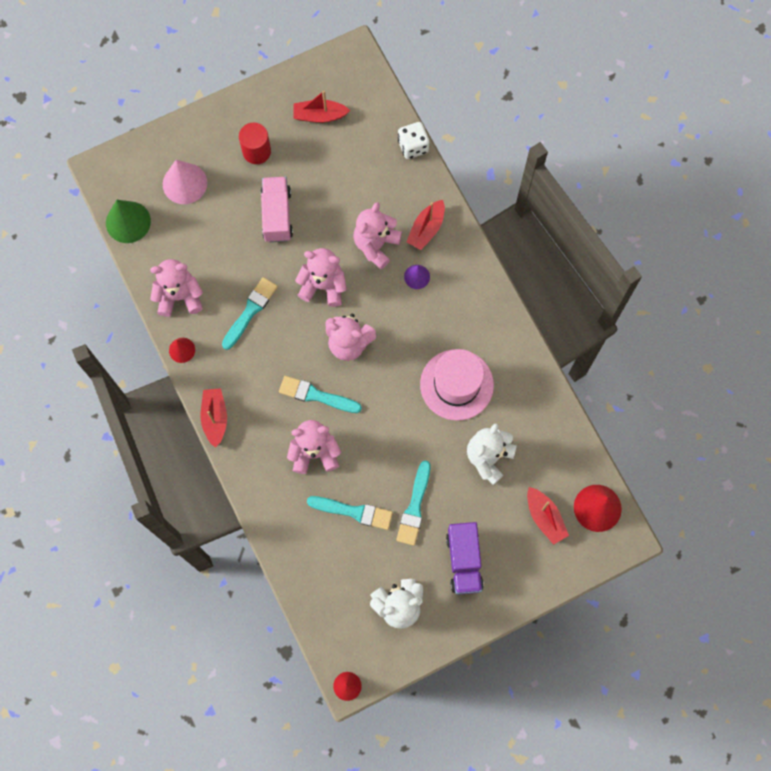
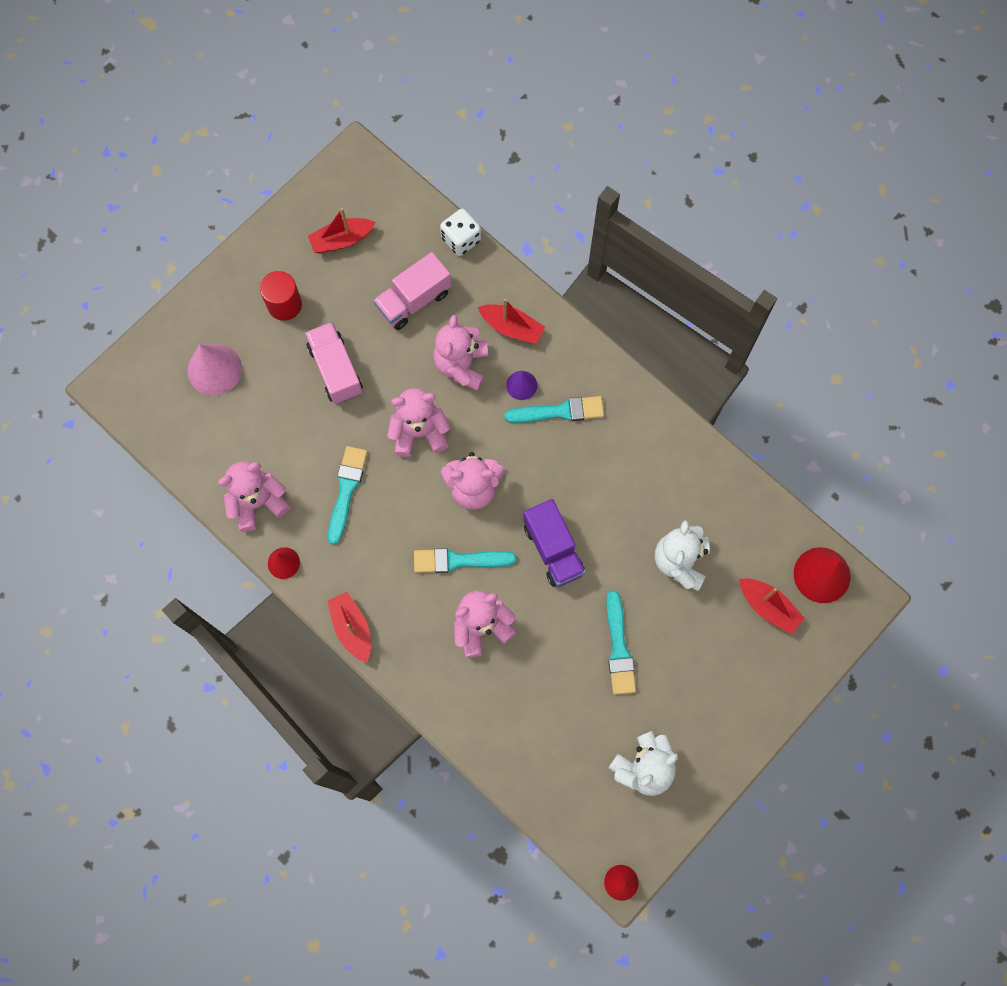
camera: 20 degrees left, 0 degrees up
(128, 222) = (164, 436): green cone -> none
(354, 512) = (552, 678): turquoise brush -> turquoise brush (559, 411)
(357, 182) = (413, 300): none -> pink truck
(426, 229) = (511, 327): red boat -> red boat turned 75 degrees counterclockwise
(456, 385) = (613, 492): pink hat -> none
(464, 561) = (698, 689): purple truck -> purple truck (553, 549)

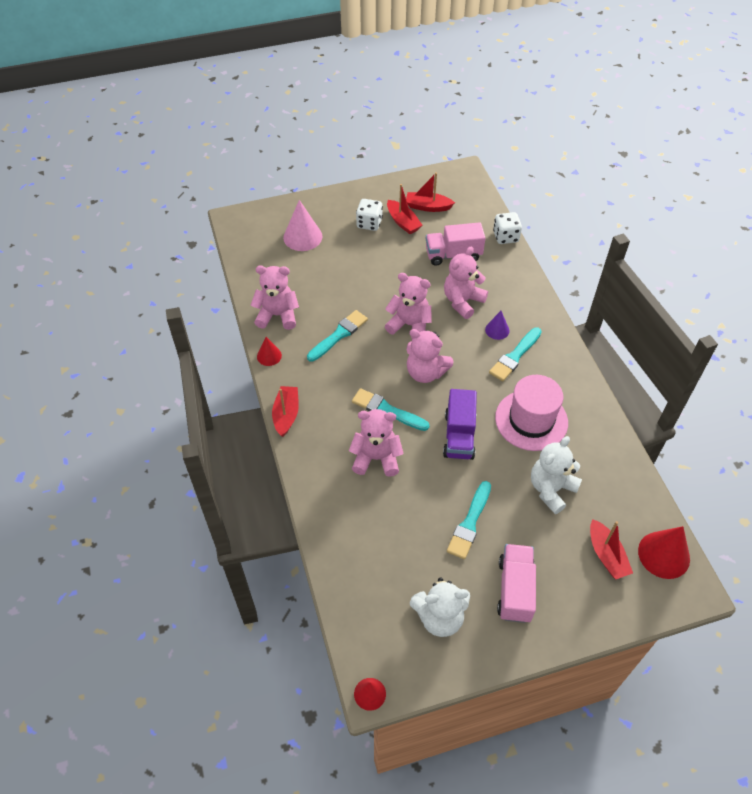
camera: 30 degrees right, 20 degrees down
(284, 305) = (369, 223): red cylinder -> white dice
(336, 370) = (378, 269): pink truck -> pink truck (515, 590)
(511, 327) = (510, 296): red boat -> red boat (403, 222)
(559, 411) = (515, 356): turquoise brush -> turquoise brush turned 105 degrees clockwise
(618, 487) = (531, 420): none -> pink hat

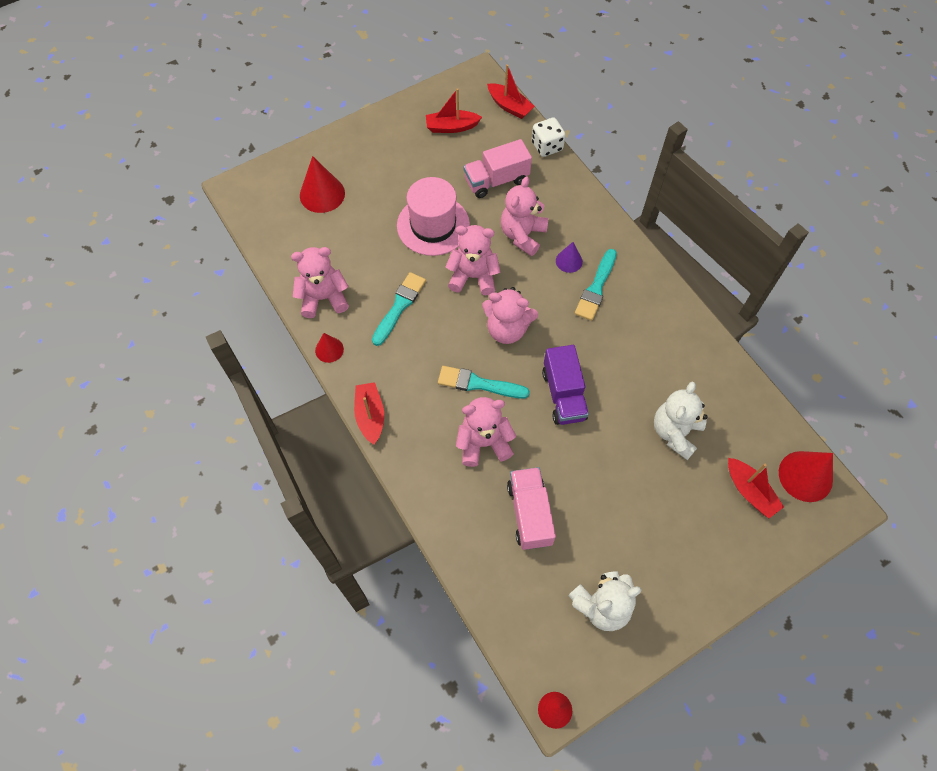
camera: 15 degrees left, 10 degrees up
(302, 237) = (322, 194): pink cone -> red cone
(369, 223) = (392, 161): white dice -> none
(403, 222) = (429, 152): red boat -> red boat (509, 106)
(469, 523) = (603, 492): turquoise brush -> none
(515, 590) = (669, 554): pink truck -> pink truck (529, 513)
(531, 420) = (633, 358): pink hat -> pink hat (433, 225)

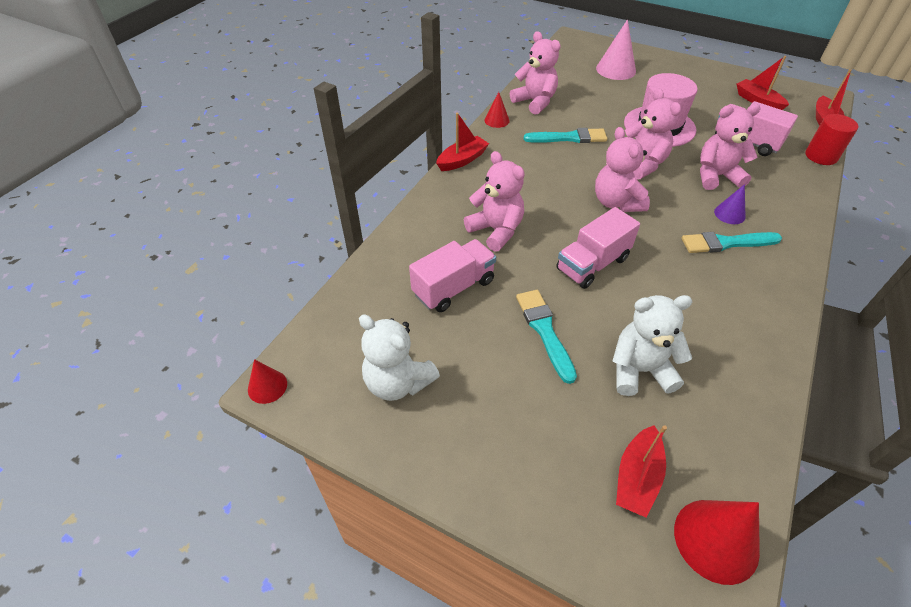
camera: 60 degrees right, 15 degrees down
(322, 194) = (616, 69): red cone -> pink cone
(478, 384) = (547, 206): turquoise brush -> turquoise brush (544, 331)
(547, 146) = (821, 156): white dice -> red cylinder
(563, 395) = (592, 264): purple truck -> pink truck

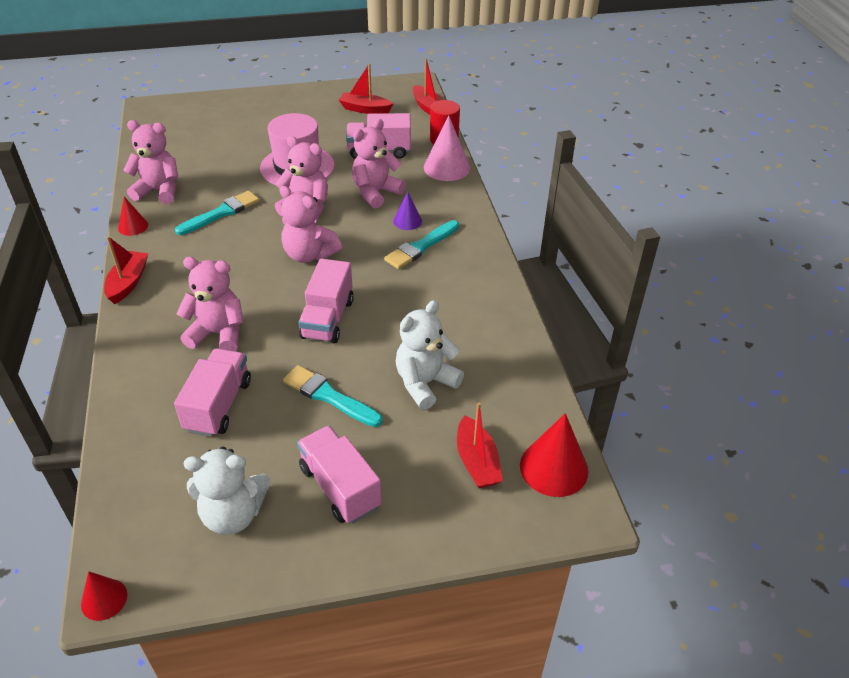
camera: 40 degrees left, 5 degrees down
(495, 416) = (340, 487): none -> pink truck
(616, 69) = (217, 126): pink cone -> pink cone (446, 167)

